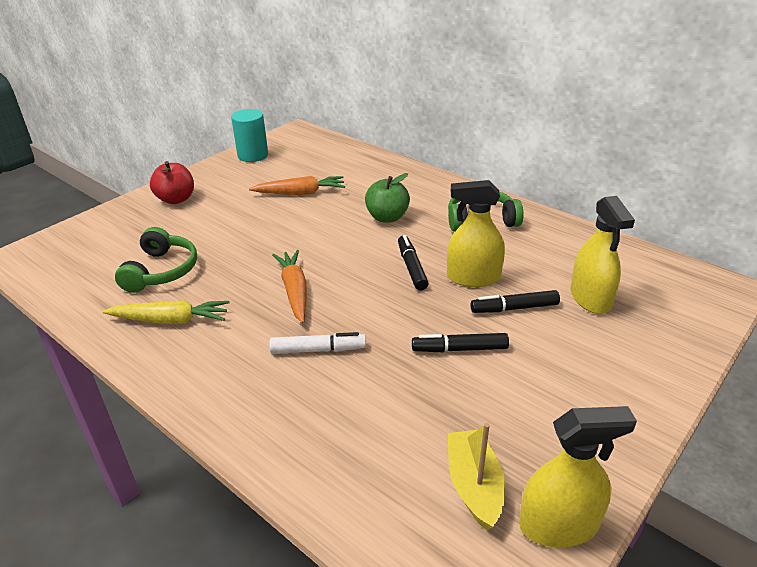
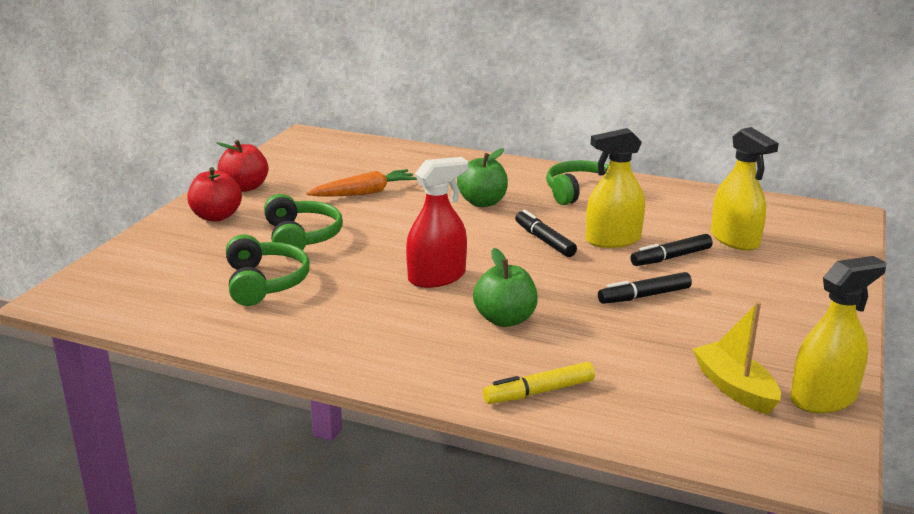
camera: 20 degrees left, 10 degrees down
(170, 320) = (318, 322): yellow carrot -> none
(217, 174) = (245, 187): none -> red apple
(221, 230) = (301, 237): none -> green headphones
(253, 155) = (273, 164): turquoise cylinder -> none
(289, 442) = (539, 392): none -> yellow marker
(294, 291) = (437, 277): orange carrot -> red spray bottle
(318, 350) = (505, 319): white marker -> green apple

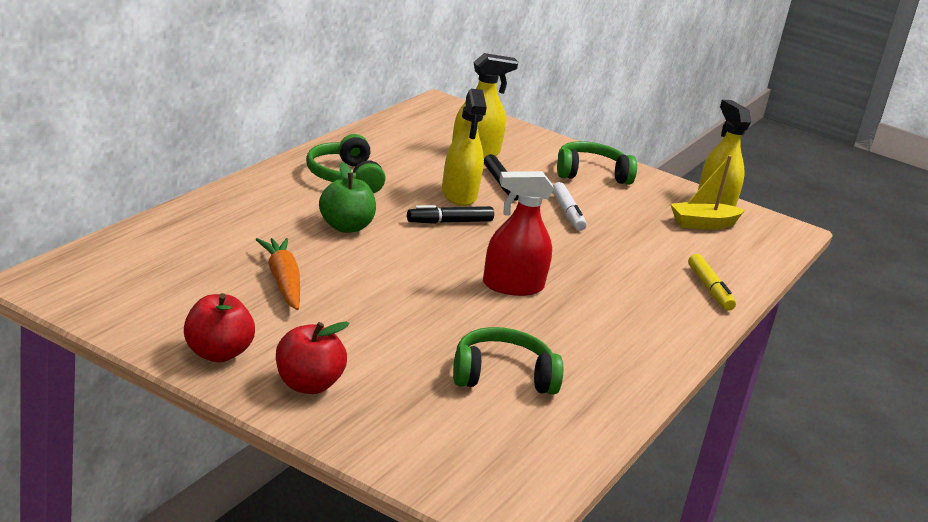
camera: 85 degrees left, 0 degrees up
(301, 237) = (393, 339): green headphones -> green headphones (591, 174)
(437, 277) = (512, 286): red spray bottle -> red spray bottle turned 75 degrees counterclockwise
(505, 319) = (598, 275): green apple -> none
(644, 296) = (567, 213): black marker -> white marker

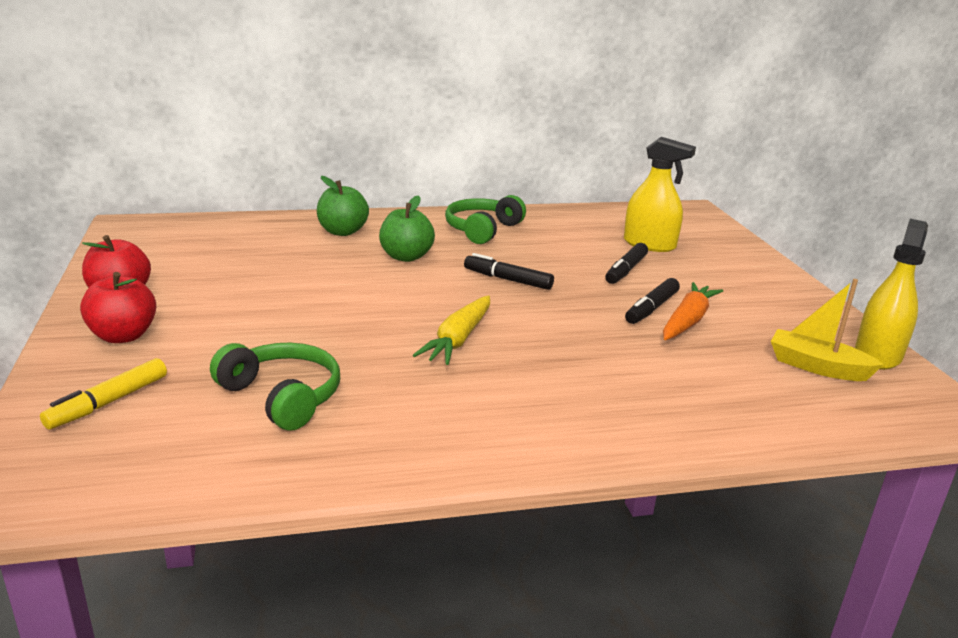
camera: 50 degrees right, 0 degrees up
(246, 219) = (342, 232): none -> green apple
(282, 281) = (273, 272): orange carrot -> orange carrot (687, 321)
(459, 195) = (562, 266): yellow spray bottle -> none
(512, 286) = (458, 339): red spray bottle -> yellow carrot
(567, 213) = (651, 308): white marker -> black marker
(591, 174) = (752, 289): green headphones -> none
(709, 289) = (693, 422): yellow marker -> yellow marker (108, 402)

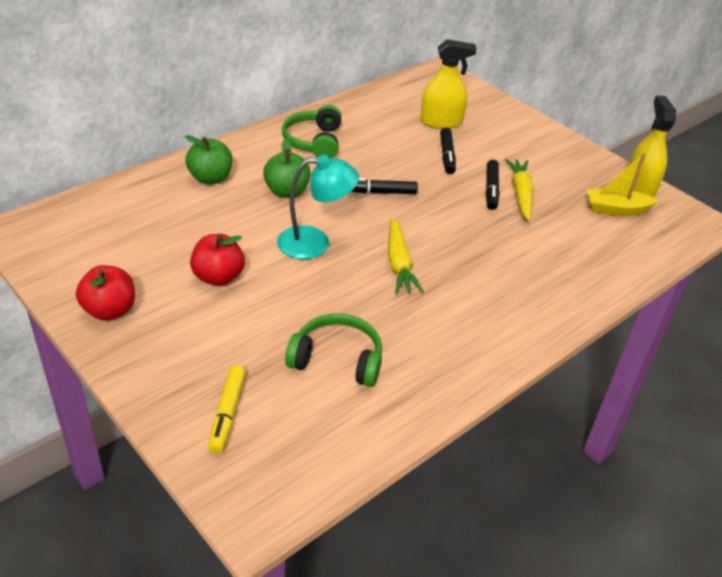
camera: 30 degrees left, 15 degrees up
(123, 336) = (164, 350): red apple -> red apple (218, 277)
(385, 300) = (315, 243): none -> turquoise lamp
(687, 321) = (520, 194): orange carrot -> yellow carrot

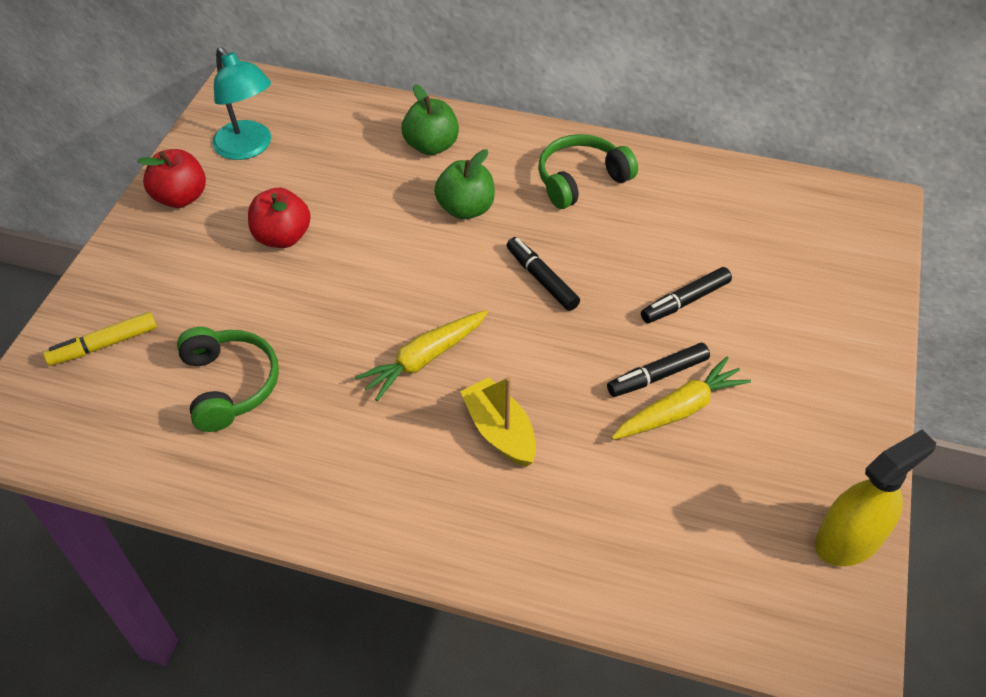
camera: 60 degrees right, 10 degrees up
(315, 243) = (398, 275): turquoise lamp -> turquoise lamp (248, 148)
(441, 122) = (755, 261): yellow spray bottle -> none
(616, 209) = (756, 530): yellow boat -> yellow boat (500, 431)

